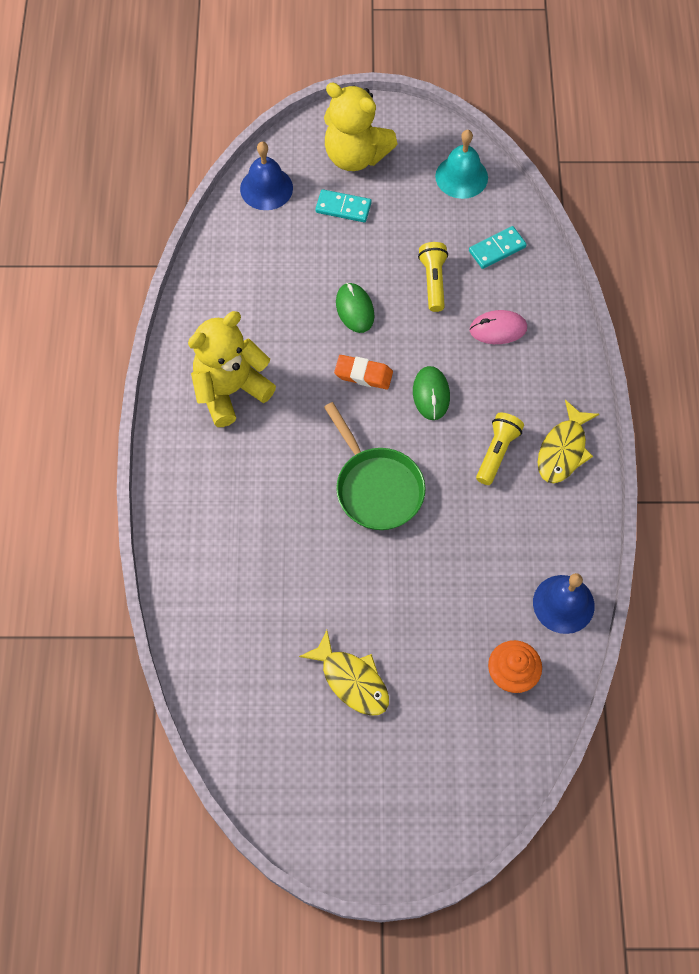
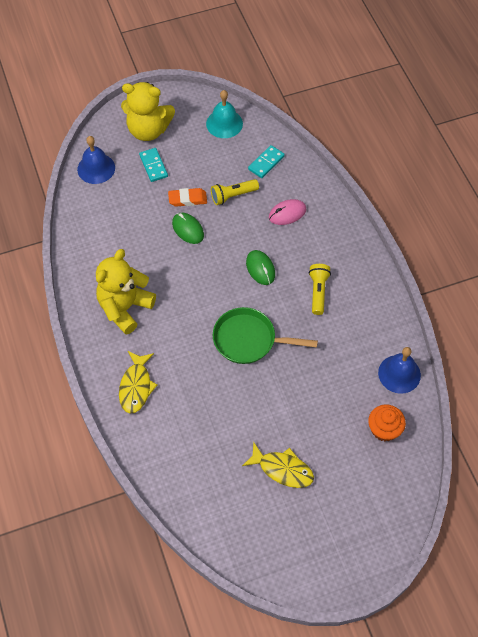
camera: 20 degrees left, 5 degrees down
(343, 207) = (153, 166): turquoise domino -> turquoise domino turned 75 degrees clockwise
(363, 374) = (210, 269): orange eraser -> orange eraser (187, 199)
(376, 487) = (248, 340): green pan -> green pan turned 150 degrees clockwise
(433, 281) = (233, 196): yellow flashlight -> yellow flashlight turned 90 degrees counterclockwise
(563, 450) = (360, 277): yellow fish -> yellow fish (136, 386)

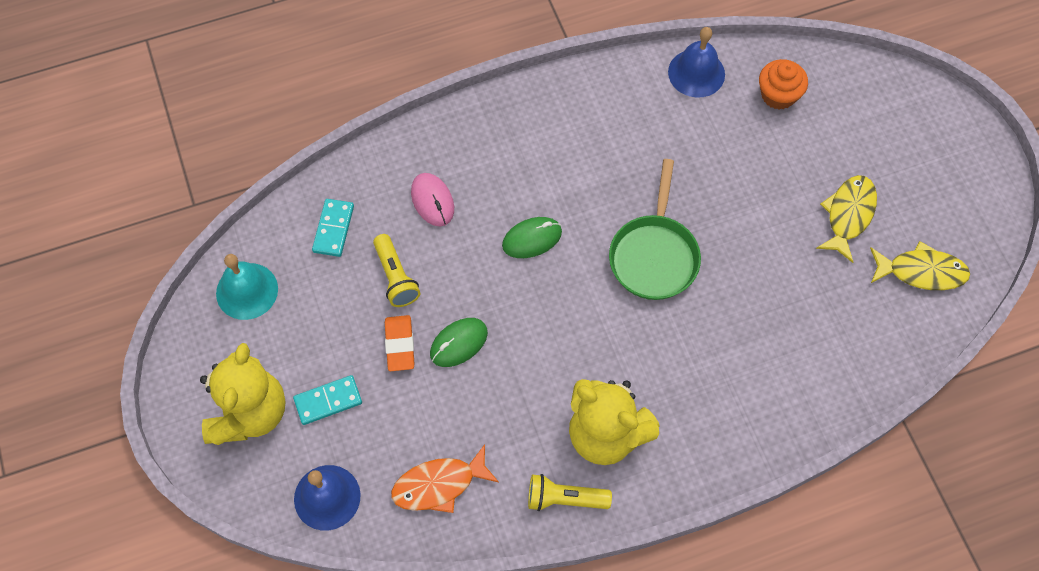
camera: 90 degrees left, 5 degrees up
(99, 221) = (439, 485): none -> orange fish
(136, 386) = (741, 409): yellow fish -> yellow fish (921, 271)
(266, 163) = (333, 229): turquoise domino -> turquoise domino turned 60 degrees clockwise
(318, 292) = (571, 164): yellow flashlight -> yellow flashlight (564, 498)

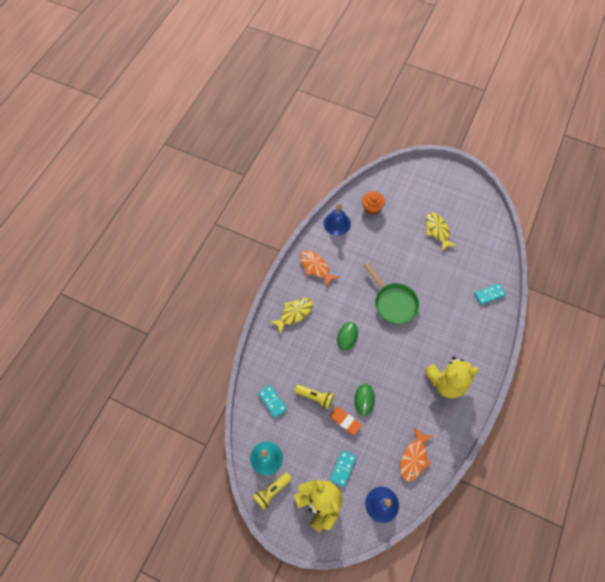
camera: 45 degrees left, 0 degrees up
(432, 201) = (297, 355): pink mouse -> none
(564, 498) = (458, 418): yellow flashlight -> yellow flashlight (272, 491)
(593, 107) = (315, 267): none -> orange fish
(824, 378) = (489, 294): none -> turquoise domino
(921, 271) = (478, 230): yellow fish -> yellow fish (294, 313)

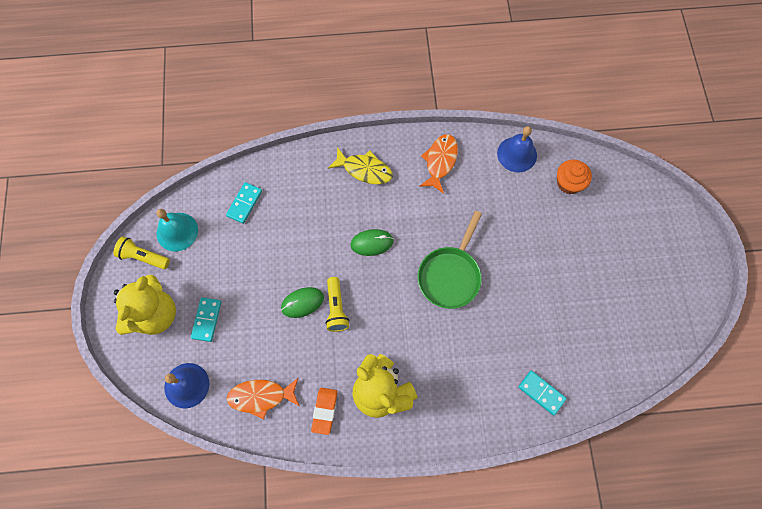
camera: 60 degrees right, 5 degrees up
(315, 397) = (275, 247): yellow flashlight -> yellow flashlight (336, 308)
(343, 468) = (206, 320): turquoise domino -> turquoise domino turned 75 degrees counterclockwise
(345, 421) = (264, 294): orange eraser -> orange eraser (324, 411)
(437, 231) = (593, 280): yellow fish -> none

